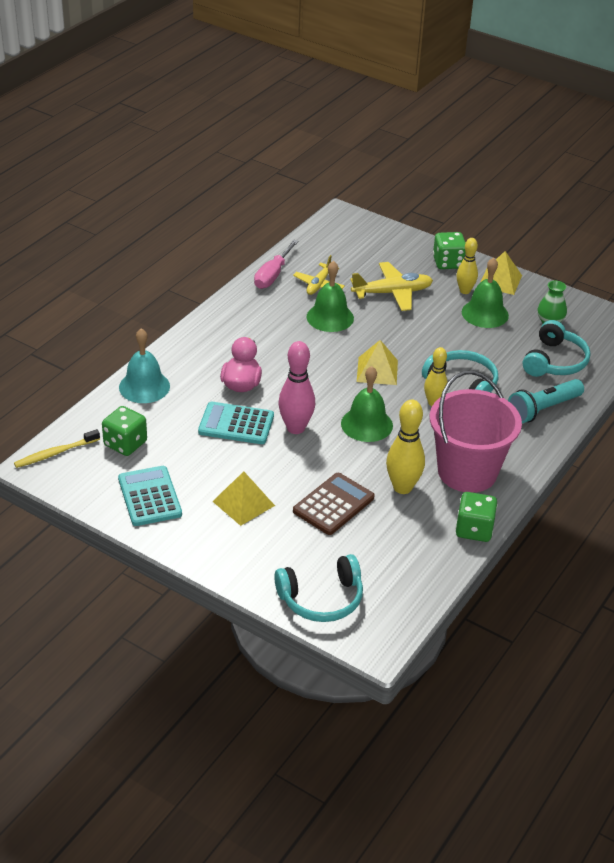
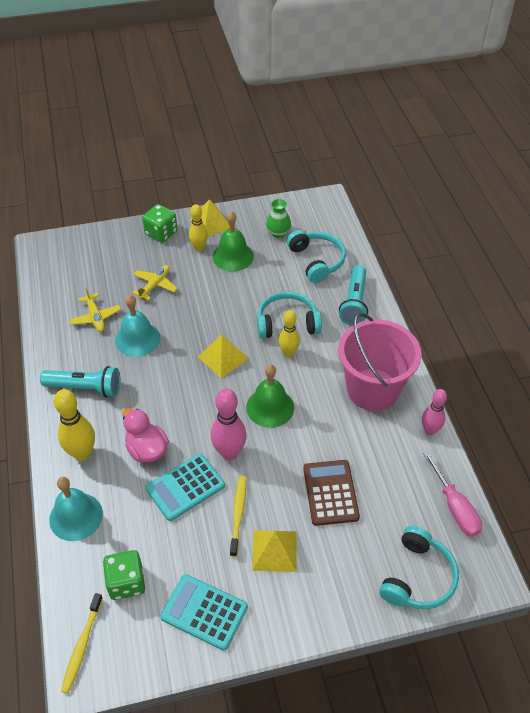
camera: 45 degrees left, 10 degrees up
(249, 465) = (238, 514): none -> yellow toothbrush
(251, 321) = (85, 388): none -> turquoise flashlight
(272, 275) = (52, 335): pink screwdriver -> pink screwdriver (455, 508)
(330, 317) = (137, 339): green bell -> turquoise bell
(392, 293) = (155, 285): yellow plane -> yellow plane, size x0.65
(402, 487) = (353, 437): yellow bowling pin -> yellow bowling pin (82, 453)
(474, 529) = (430, 430): green dice -> pink bowling pin

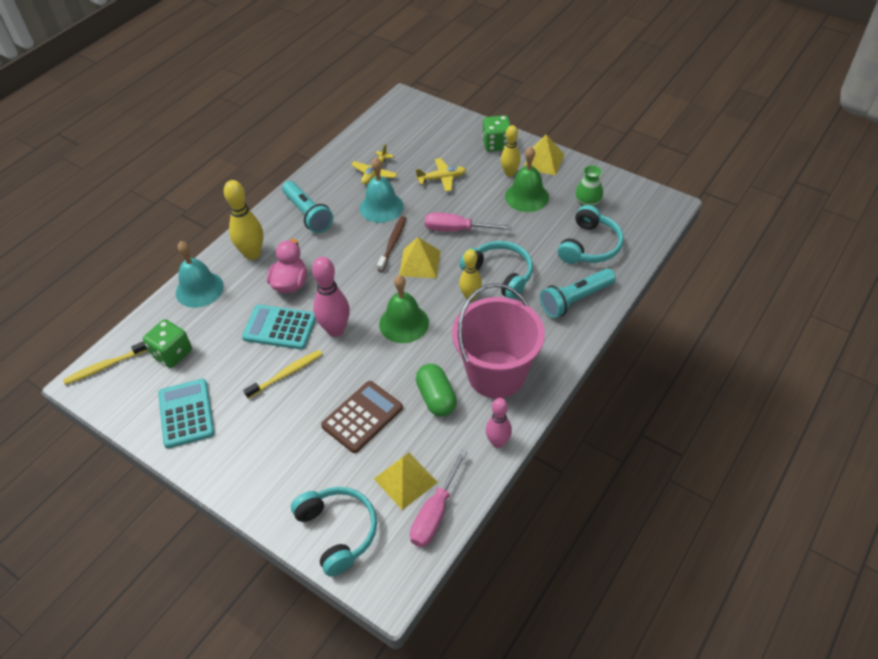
camera: 50 degrees right, 0 degrees up
(184, 359) = (392, 243): none -> brown toothbrush
(216, 315) = (456, 230): none -> pink screwdriver
(274, 550) = (275, 418): yellow pyramid -> yellow pyramid (405, 480)
(358, 437) = (436, 398): none -> green capsule
(418, 577) = (338, 531): turquoise headphones -> turquoise headphones turned 105 degrees counterclockwise

